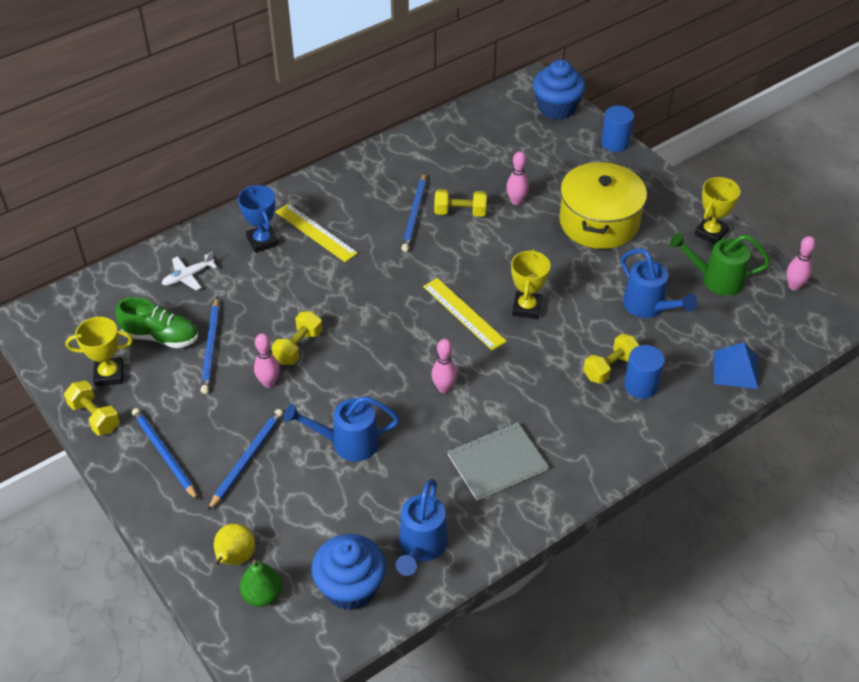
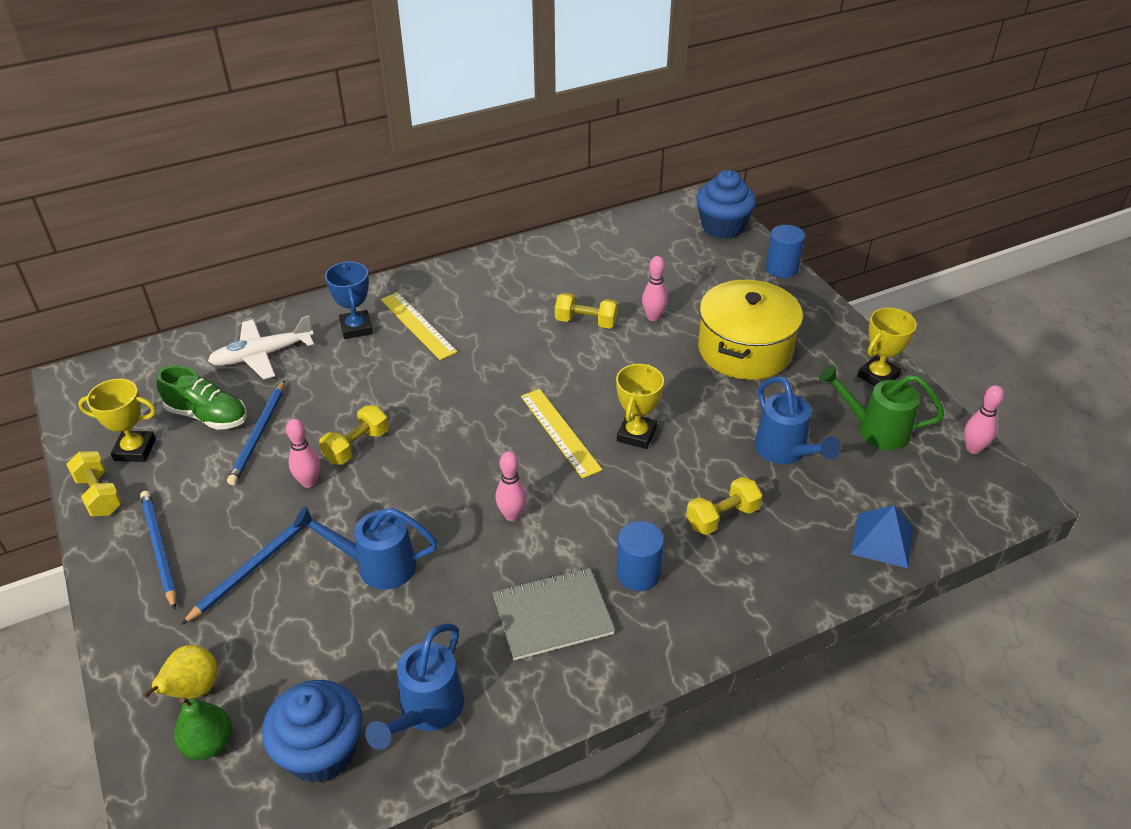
camera: 10 degrees right, 5 degrees down
(188, 276) = (262, 355): white plane -> white plane, size x1.59
(414, 214) = (534, 319): blue pencil -> none
(641, 385) = (756, 544): blue cylinder -> blue cylinder (638, 573)

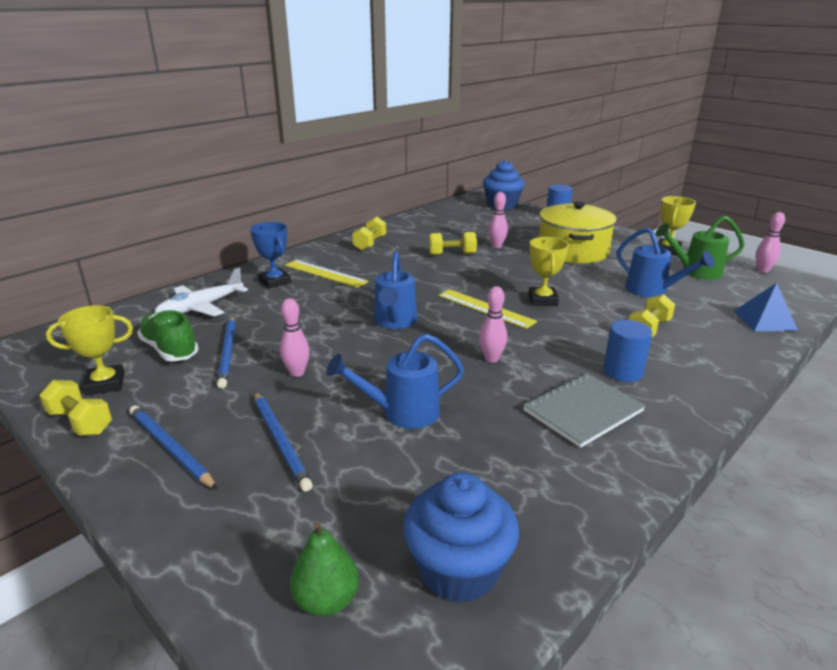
camera: 20 degrees left, 15 degrees down
(193, 690) = (277, 555): yellow pear -> none
(207, 416) = (170, 350): green shoe -> green shoe turned 135 degrees counterclockwise
(252, 568) = (280, 441): blue pencil -> blue pencil turned 135 degrees clockwise
(356, 446) = (325, 344): yellow dumbbell -> yellow dumbbell (370, 243)
(426, 711) = (536, 505): blue watering can -> blue watering can (395, 322)

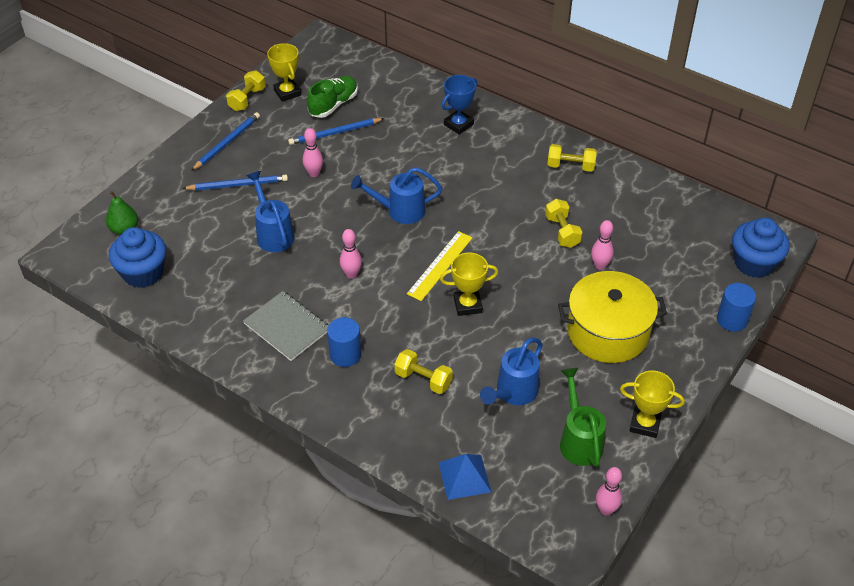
camera: 80 degrees right, 20 degrees up
(201, 307) = (400, 98): white plane -> none
(280, 441) = (238, 185): blue pencil -> blue pencil turned 150 degrees counterclockwise
(325, 273) = (485, 151): yellow ruler -> none

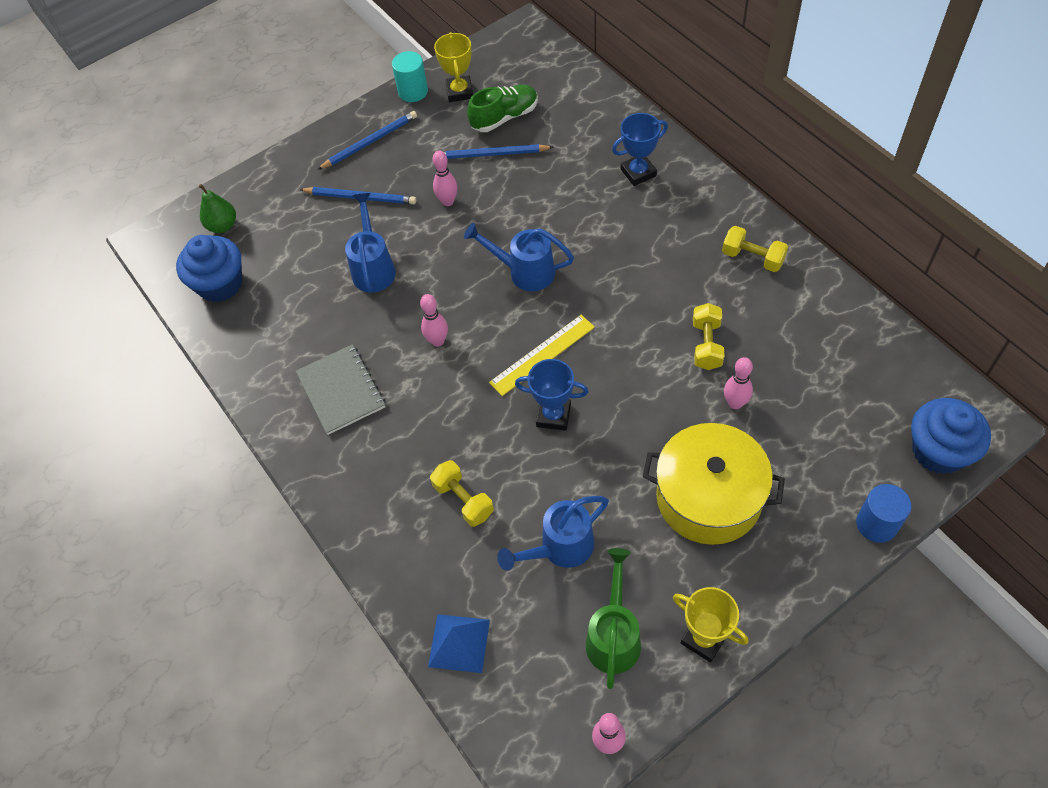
camera: 25 degrees right, 10 degrees up
(247, 99) = (413, 91): yellow dumbbell -> turquoise cylinder
(345, 354) = (390, 443): blue cylinder -> none
(467, 305) = (553, 415): yellow trophy -> blue trophy

